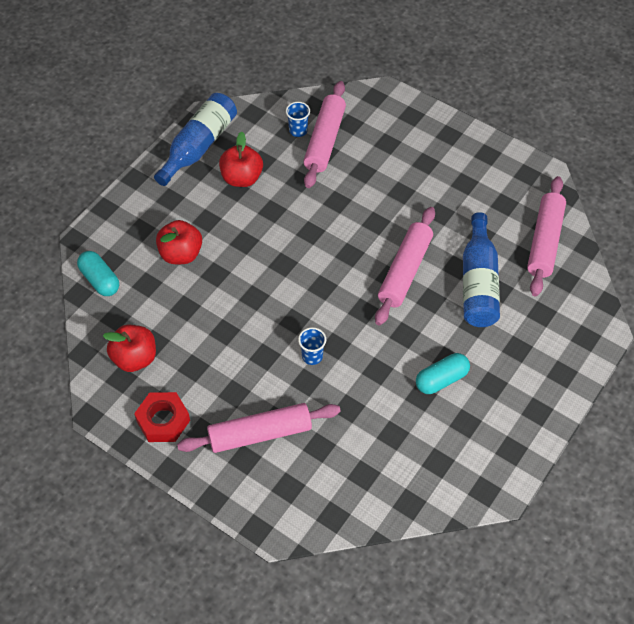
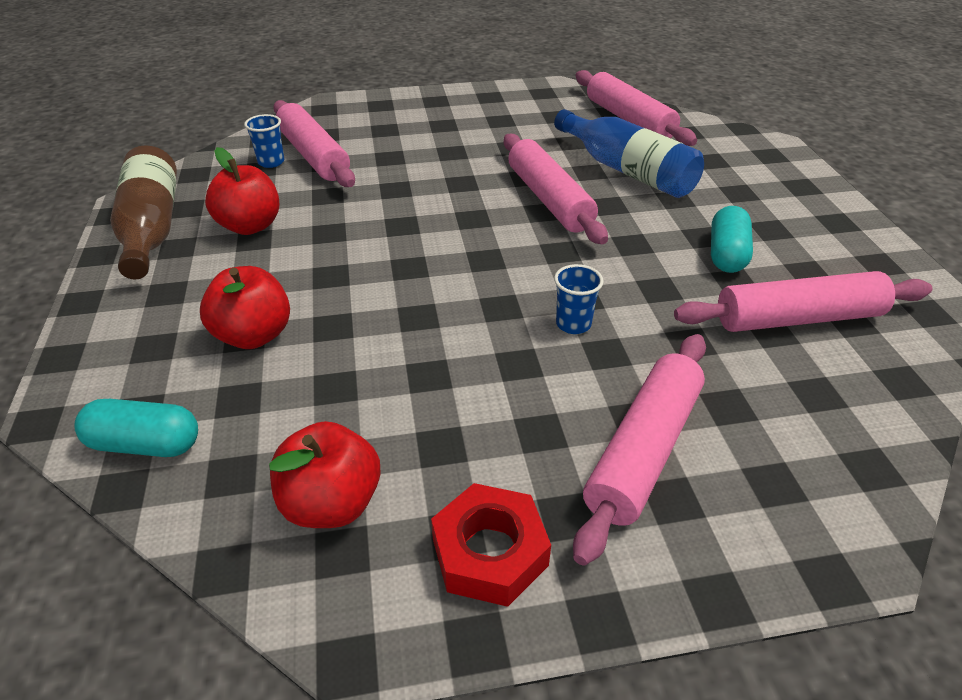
camera: 45 degrees left, 15 degrees down
(199, 146) = (152, 228): blue bottle -> brown bottle
(415, 439) = (798, 318): none -> pink rolling pin

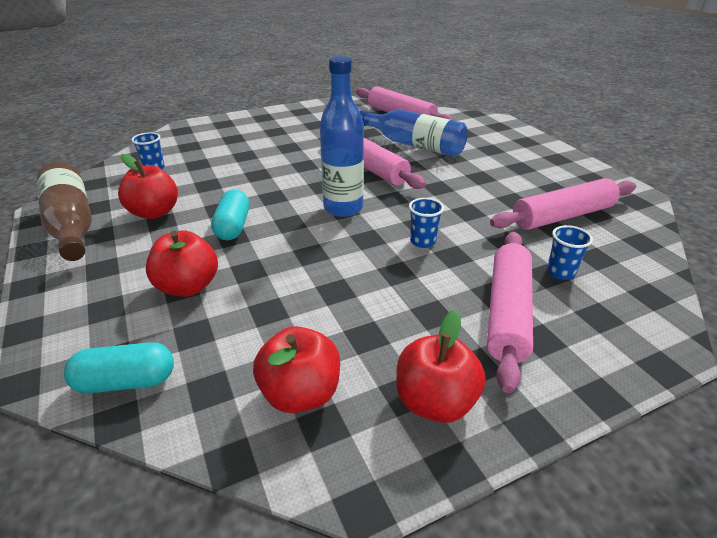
camera: 15 degrees left, 5 degrees down
(314, 155) = (186, 160): pink rolling pin -> none
(487, 256) = (343, 208): none -> blue bottle
(490, 552) = (435, 401): red nut -> red apple
(726, 254) = (501, 185): turquoise capsule -> turquoise capsule (233, 226)
(750, 406) = (560, 272): none -> blue cup

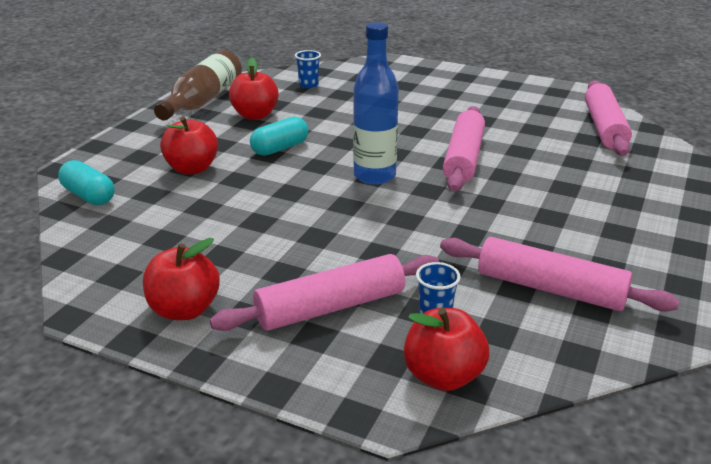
camera: 50 degrees right, 5 degrees down
(300, 393) = (138, 255): red apple -> red apple (443, 376)
(413, 145) = (551, 159): blue bottle -> none
(423, 241) = (379, 230): blue cup -> none

